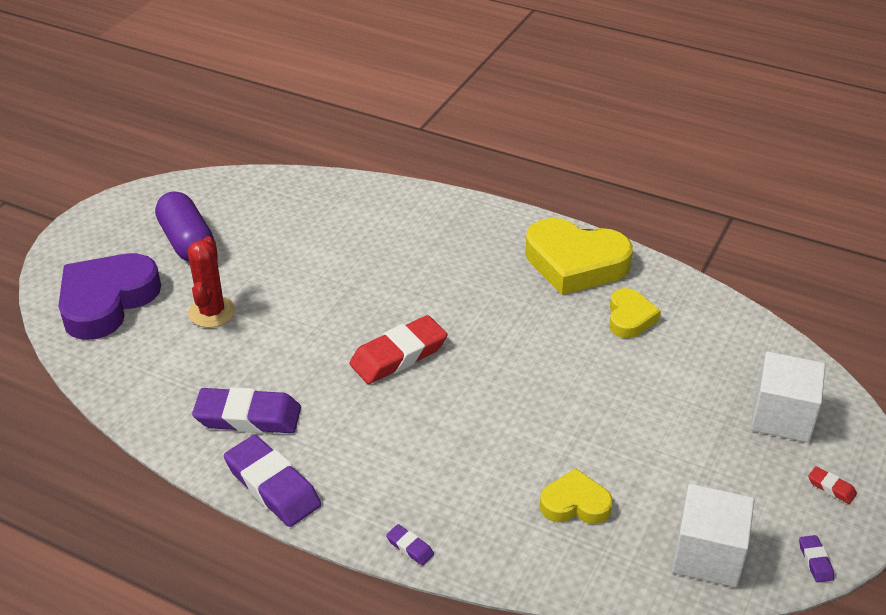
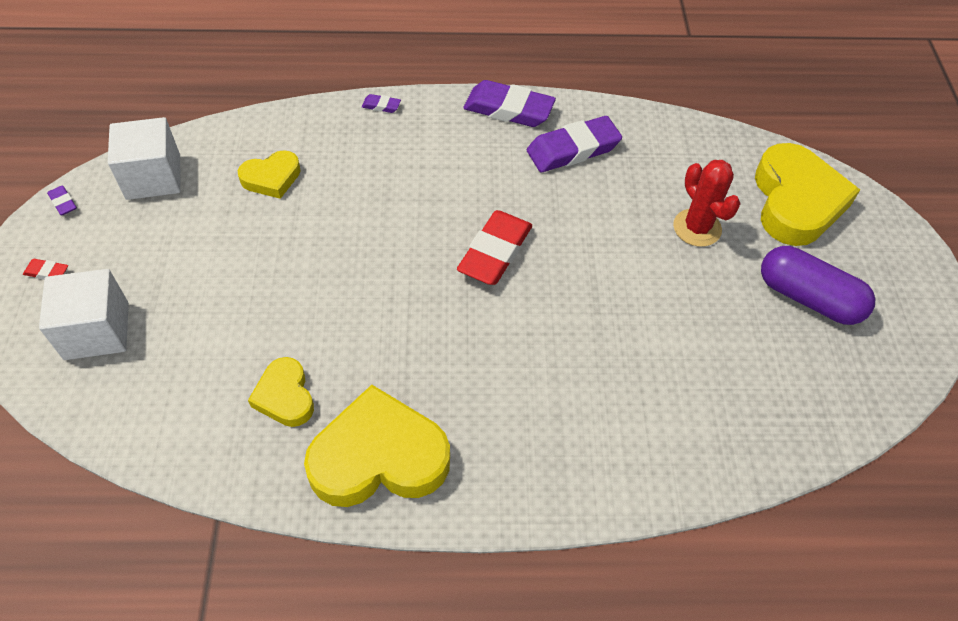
camera: 150 degrees right, 15 degrees up
(107, 301) = (796, 201): purple heart -> yellow heart

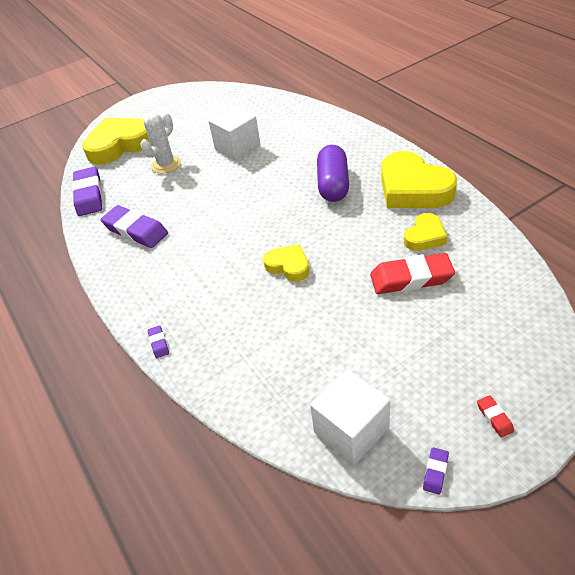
camera: 115 degrees left, 10 degrees down
(97, 331) = (493, 346): white cube -> white cube (237, 147)
(271, 178) = (284, 354): yellow heart -> yellow heart (288, 266)
(495, 252) = (249, 218): red eraser -> red eraser (411, 278)
(508, 109) = (115, 276): purple eraser -> purple eraser (89, 195)
(697, 228) = (166, 164): red cactus -> white cactus
(808, 298) = (185, 121): purple capsule -> purple capsule (333, 185)

